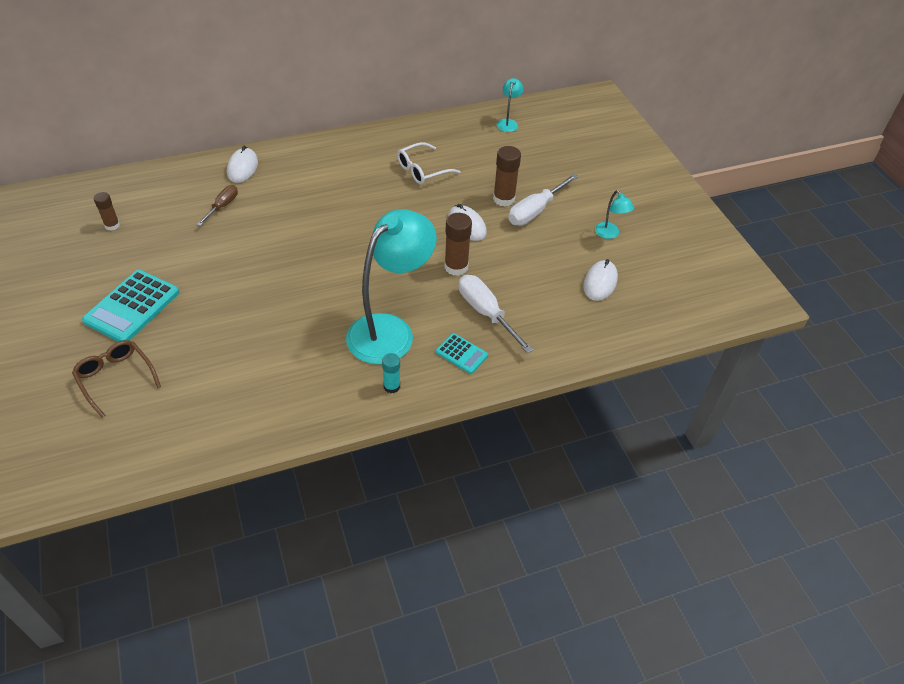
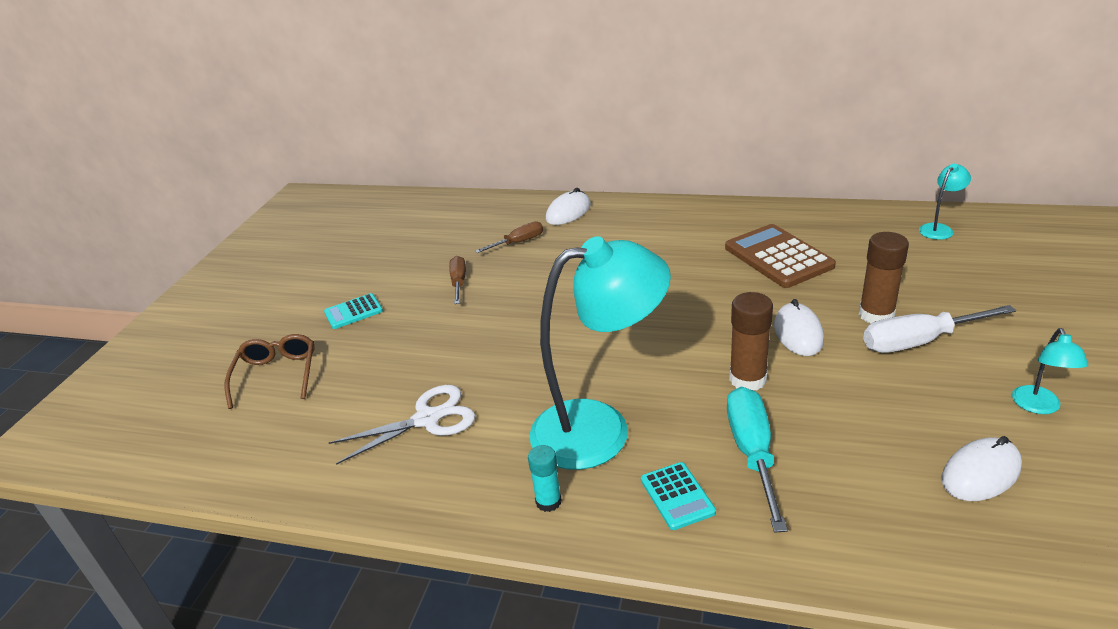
camera: 40 degrees right, 15 degrees down
(112, 225) = (404, 235): brown glue stick -> none
(132, 307) = (353, 312): turquoise calculator -> turquoise calculator, size x0.54
(202, 255) = (459, 282): none -> brown screwdriver
(269, 366) = (427, 419): none -> white scissors
(422, 170) = (778, 257): white glasses -> brown calculator
(486, 313) = (753, 453): white screwdriver -> turquoise screwdriver

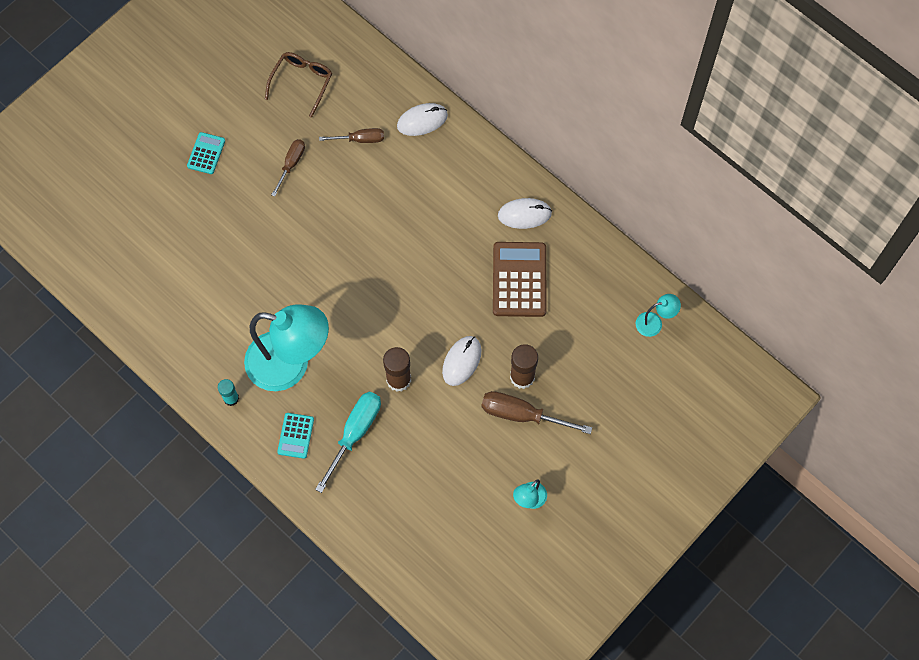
camera: 25 degrees right, 35 degrees up
(277, 375) = (132, 194): brown glasses -> brown glasses (302, 82)
(353, 312) = (206, 153): turquoise calculator -> turquoise calculator turned 105 degrees clockwise
(427, 419) = (202, 295): white scissors -> none
(919, 341) = (522, 415): white screwdriver -> brown screwdriver
(980, 473) = (452, 517): white mouse -> white mouse (524, 214)

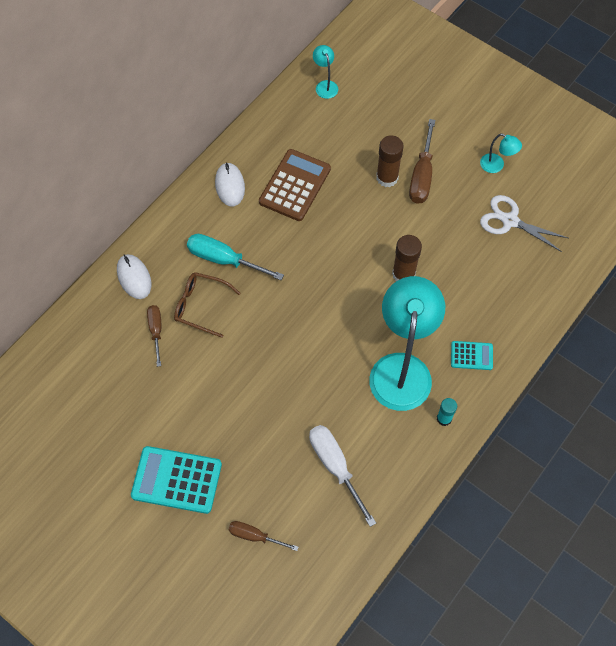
camera: 95 degrees left, 5 degrees down
(197, 292) = (335, 467): none -> white screwdriver
(206, 153) = (176, 480): turquoise calculator -> turquoise calculator, size x1.86
(291, 164) = (186, 393): brown screwdriver -> brown screwdriver (255, 536)
(302, 82) = (91, 393): brown glasses -> brown glasses (201, 306)
(355, 433) = (461, 305): turquoise screwdriver -> turquoise screwdriver (224, 260)
(454, 502) = (510, 221): none -> white scissors
(461, 361) = (379, 225): white mouse -> none
(519, 280) = (295, 185): brown calculator -> brown calculator turned 120 degrees clockwise

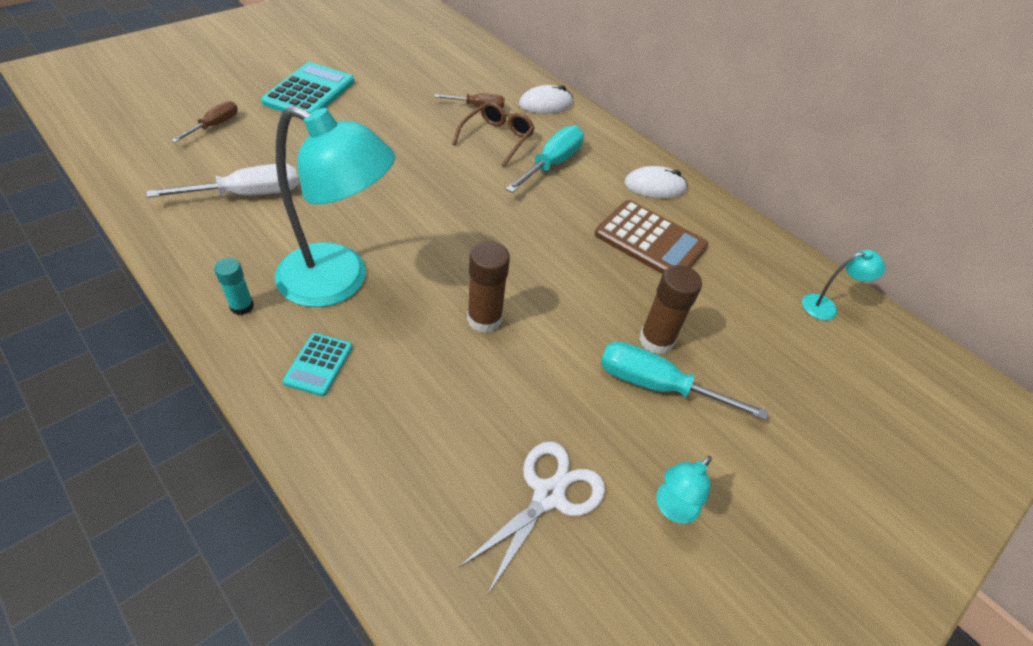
camera: 95 degrees right, 15 degrees down
(422, 175) = (658, 386): brown screwdriver -> turquoise screwdriver

